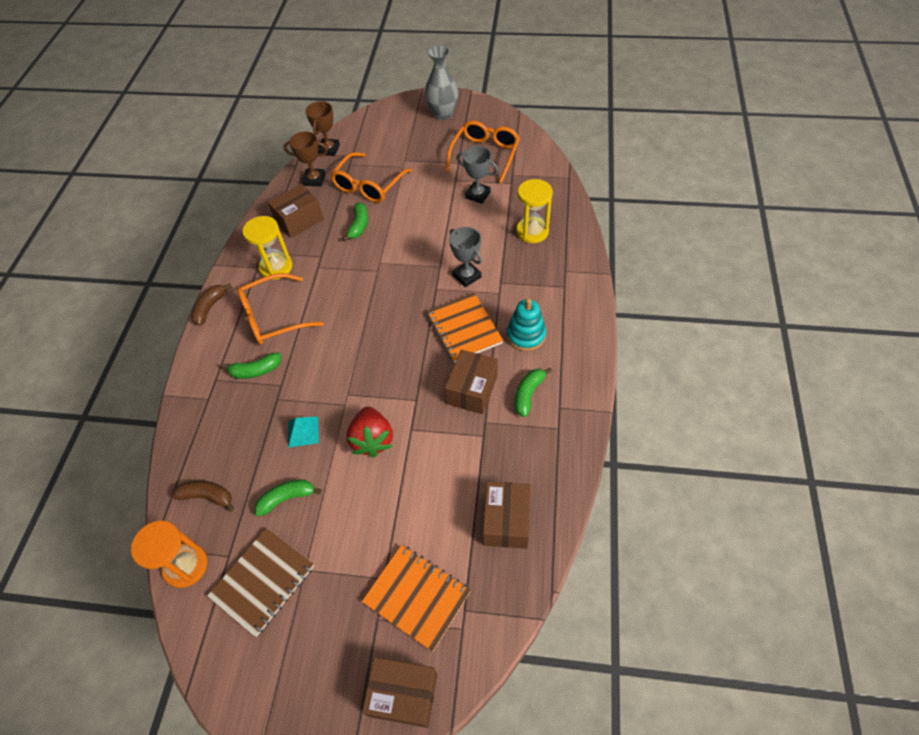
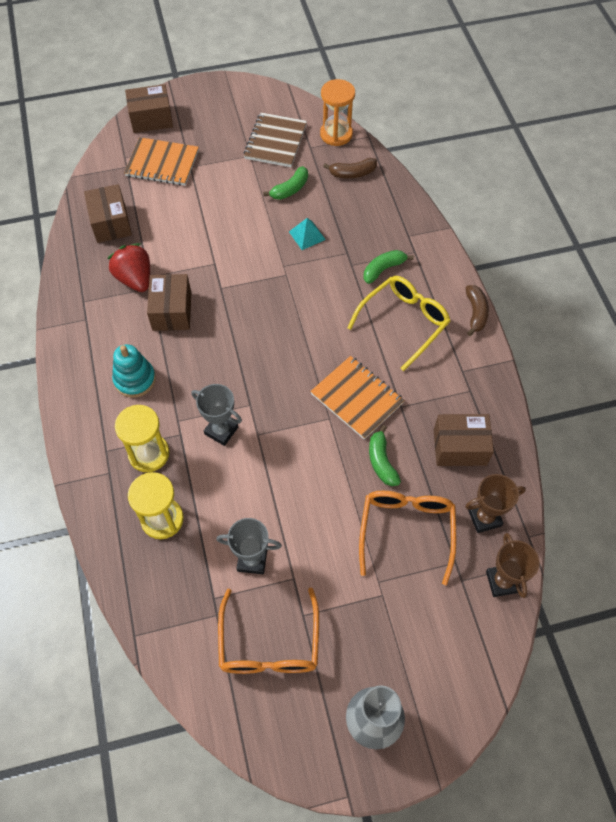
camera: 155 degrees right, 5 degrees up
(273, 317) = (404, 322): orange glasses -> yellow glasses
(276, 267) = (441, 377): yellow hourglass -> yellow hourglass (149, 454)
(299, 220) = (460, 447): brown box -> brown box turned 60 degrees clockwise
(372, 440) = (244, 246): red strawberry -> red strawberry (135, 279)
(464, 328) = (201, 368): orange notebook -> orange notebook (357, 398)
(528, 394) = (117, 322): green banana -> none

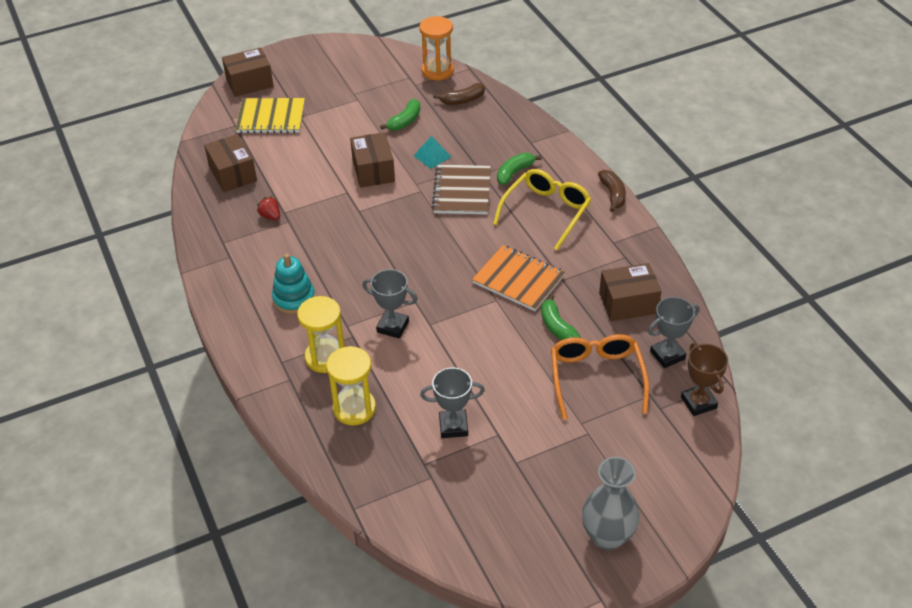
camera: 10 degrees left, 15 degrees down
(135, 279) = (270, 216): red strawberry -> red strawberry, size x0.53
(162, 163) = (271, 118): orange notebook -> yellow notebook
(172, 311) = (315, 237): brown box -> brown box (373, 171)
(269, 644) = (489, 491): orange glasses -> none
(275, 142) = (379, 85): brown notebook -> brown notebook (462, 191)
(484, 518) = (667, 355): brown trophy -> grey trophy

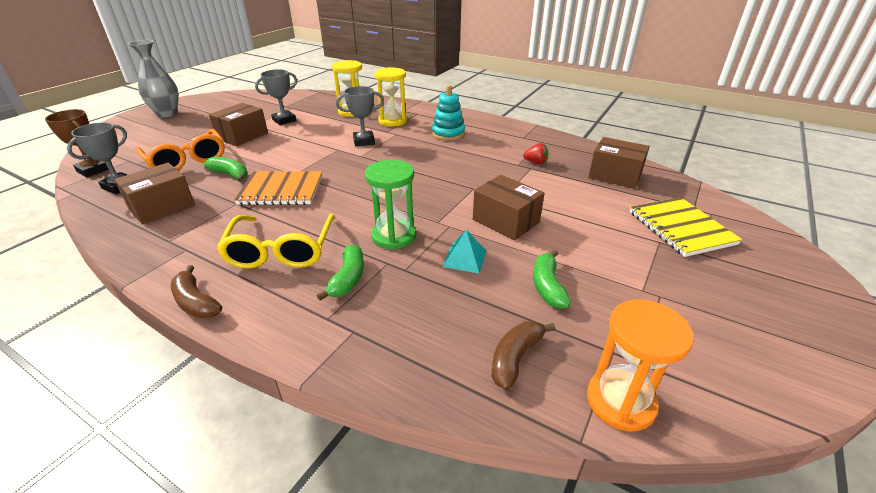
camera: 145 degrees right, 10 degrees down
(249, 83) = (778, 254): brown box -> brown box (242, 136)
(271, 118) = (680, 228): yellow notebook -> yellow notebook turned 75 degrees counterclockwise
(462, 191) = (394, 236): brown notebook -> green hourglass

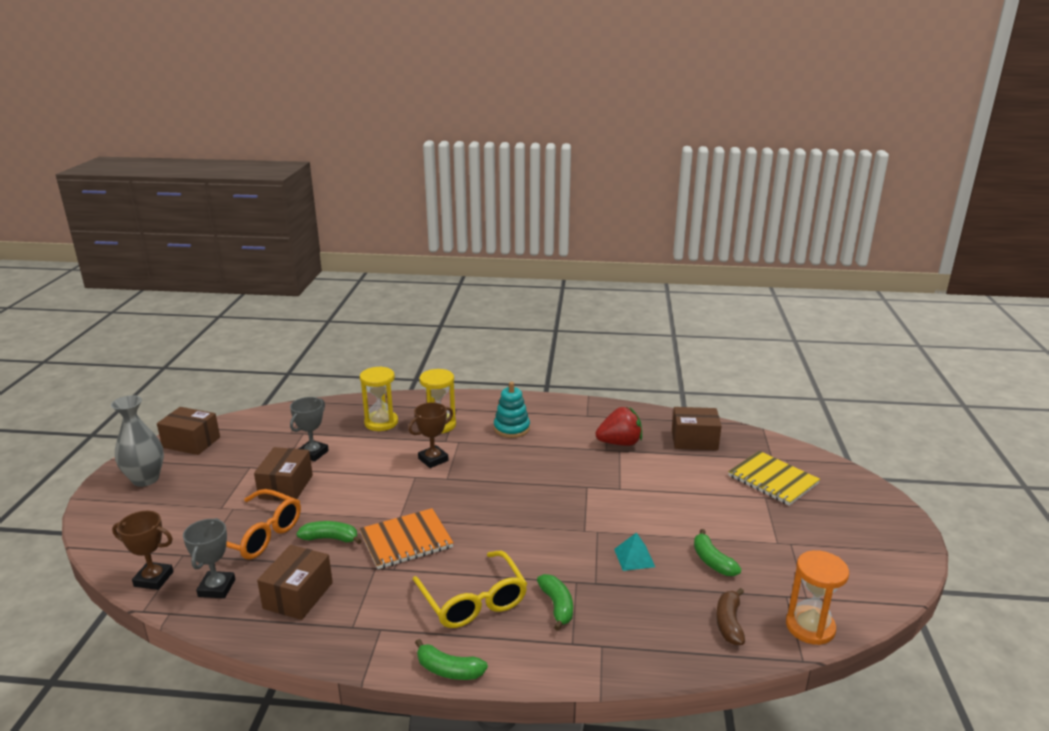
camera: 25 degrees left, 10 degrees down
(196, 302) = (449, 670): brown banana -> green banana
(364, 141) = (433, 459): grey trophy -> brown trophy
(394, 236) = (559, 555): green hourglass -> none
(505, 221) = (639, 512): brown box -> brown box (191, 442)
(535, 162) = (619, 443): red strawberry -> red strawberry, size x1.89

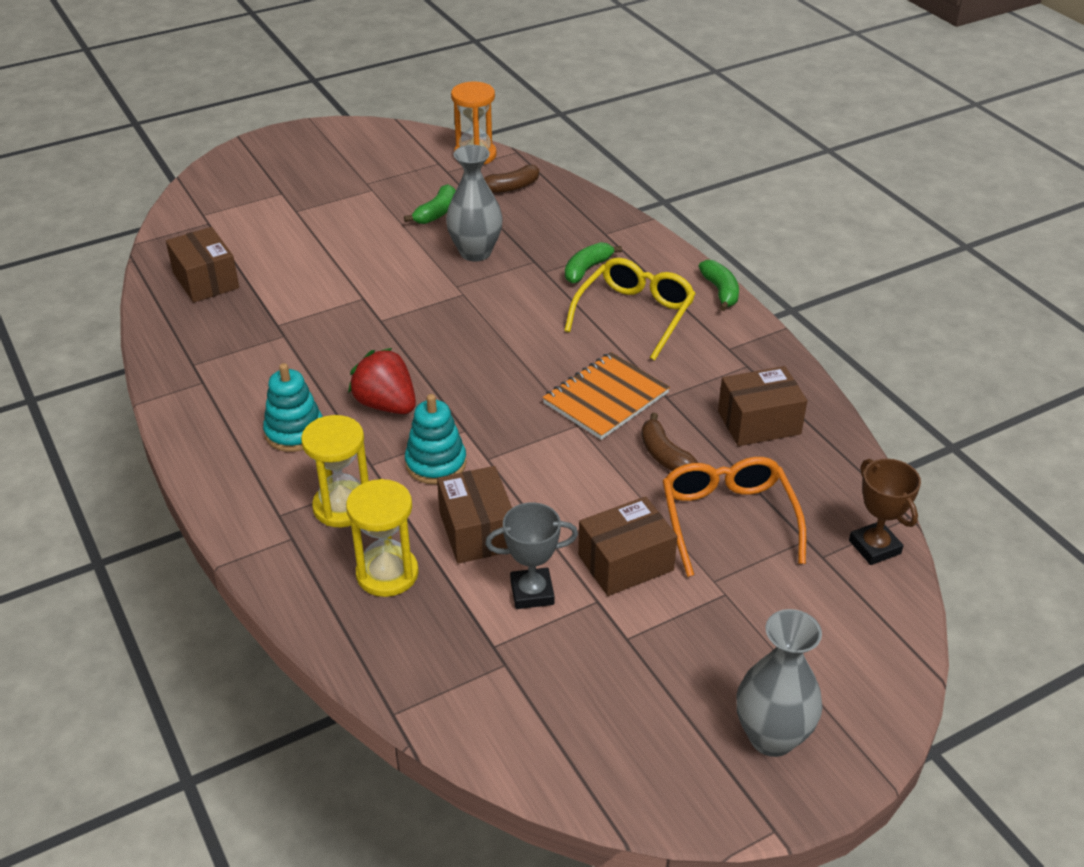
camera: 125 degrees left, 15 degrees up
(191, 442) = (646, 773): brown box -> brown box (477, 531)
(217, 588) = (822, 487): grey trophy -> none
(330, 538) = (665, 455): green banana -> brown banana
(406, 541) = (605, 398): orange notebook -> orange notebook turned 75 degrees counterclockwise
(433, 459) = (436, 463): brown trophy -> turquoise stacking toy
(619, 443) = (259, 330): red strawberry -> red strawberry (386, 405)
(634, 557) = (475, 252): turquoise pyramid -> grey vase
(772, 480) = (257, 213): yellow notebook -> none

